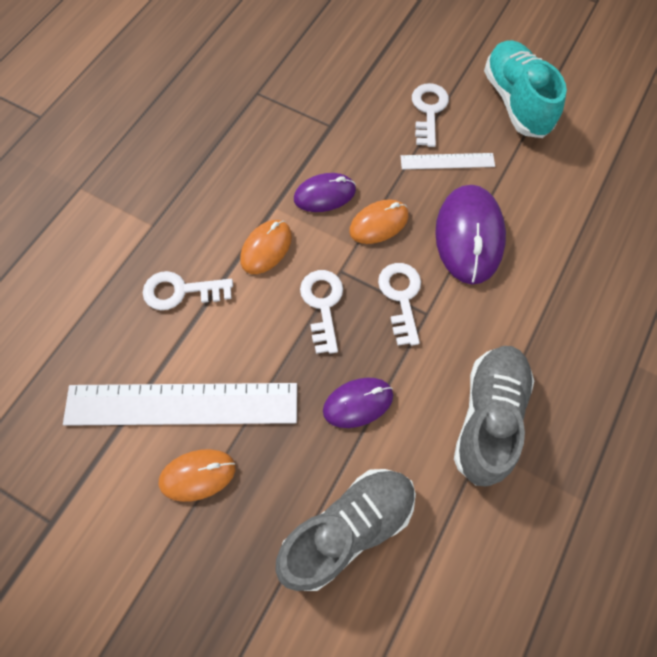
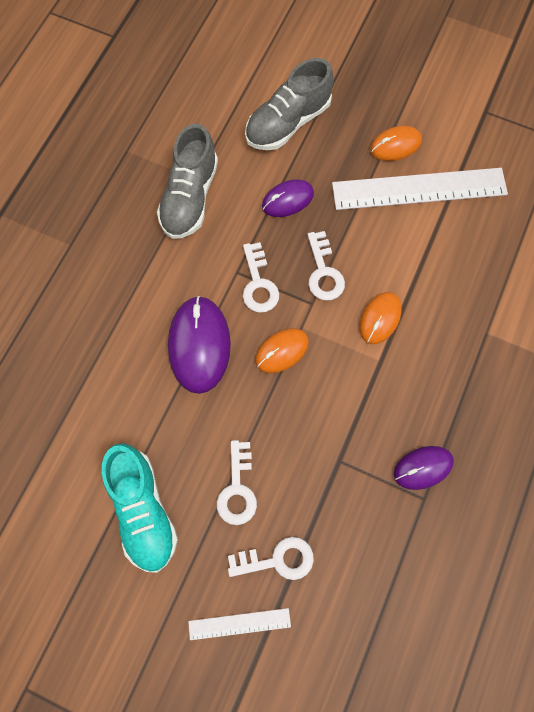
camera: 175 degrees right, 5 degrees up
(180, 291) = (444, 274): white key -> white key (278, 560)
(324, 195) = (335, 377): purple mouse -> purple mouse (423, 468)
(447, 161) = (218, 426): white ruler -> white ruler (239, 624)

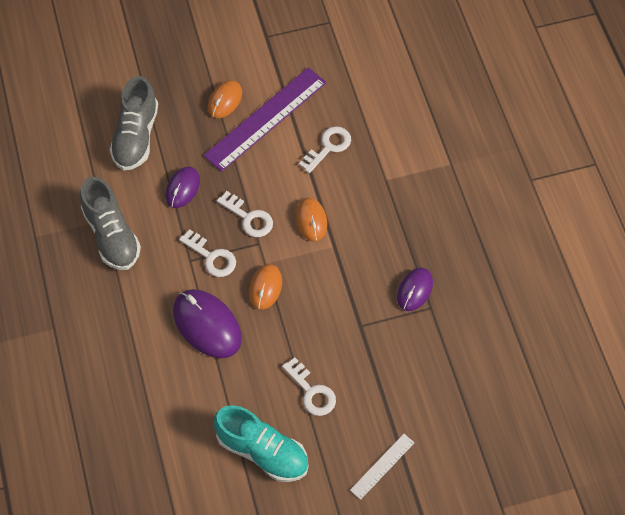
camera: 40 degrees left, 10 degrees down
(278, 560) = (373, 412): white key -> white key (328, 147)
(419, 189) = (265, 119): white ruler -> purple ruler

